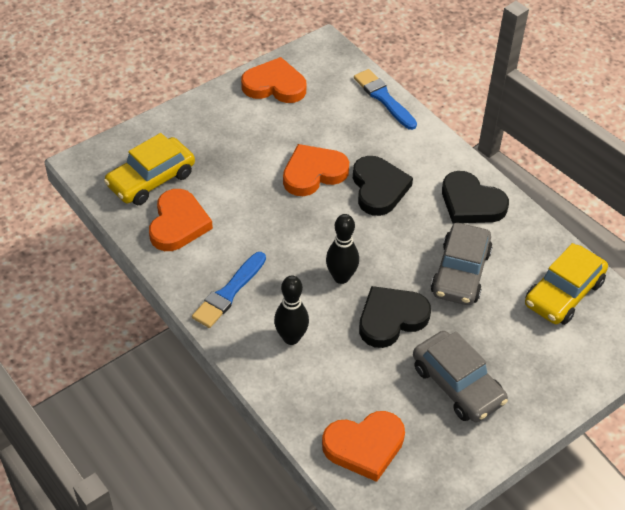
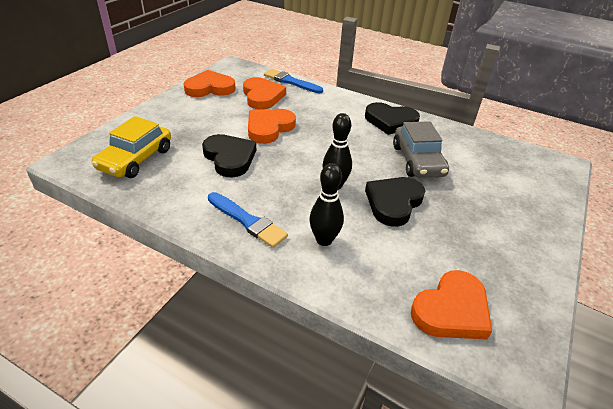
camera: 25 degrees left, 10 degrees down
(178, 224) = (175, 183): orange heart -> orange heart (262, 96)
(229, 292) = (247, 221): blue brush -> blue brush turned 60 degrees counterclockwise
(378, 188) = (322, 127): black heart -> black heart (229, 158)
(457, 384) = (480, 234): grey car -> none
(563, 293) = (493, 155): yellow car -> none

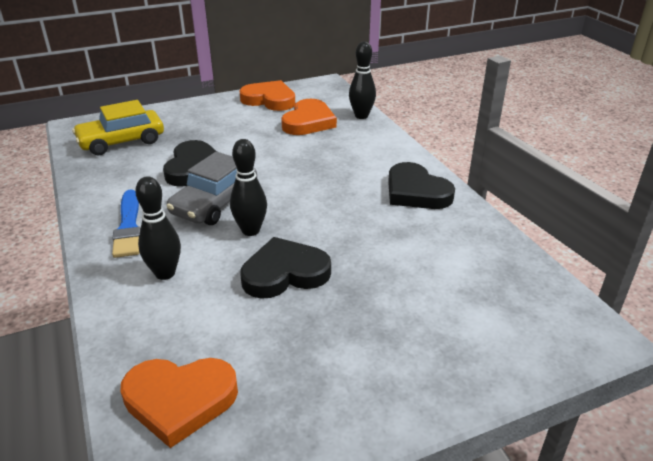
camera: 40 degrees right, 5 degrees down
(269, 128) = (269, 154): orange heart -> none
(291, 82) = (361, 116): blue brush -> black bowling pin
(418, 161) = (382, 244): grey car -> grey car (215, 203)

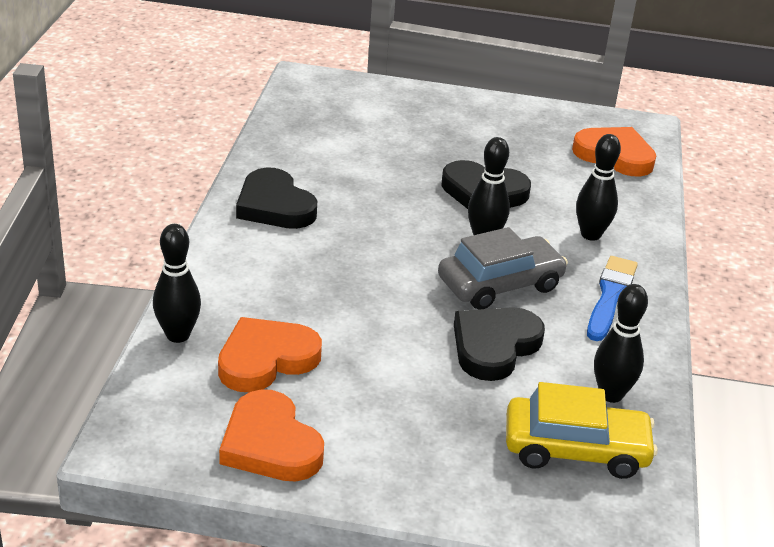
camera: 150 degrees left, 0 degrees up
(109, 170) = (611, 394): none -> black bowling pin
(416, 192) = (274, 206): black heart -> black heart turned 150 degrees clockwise

